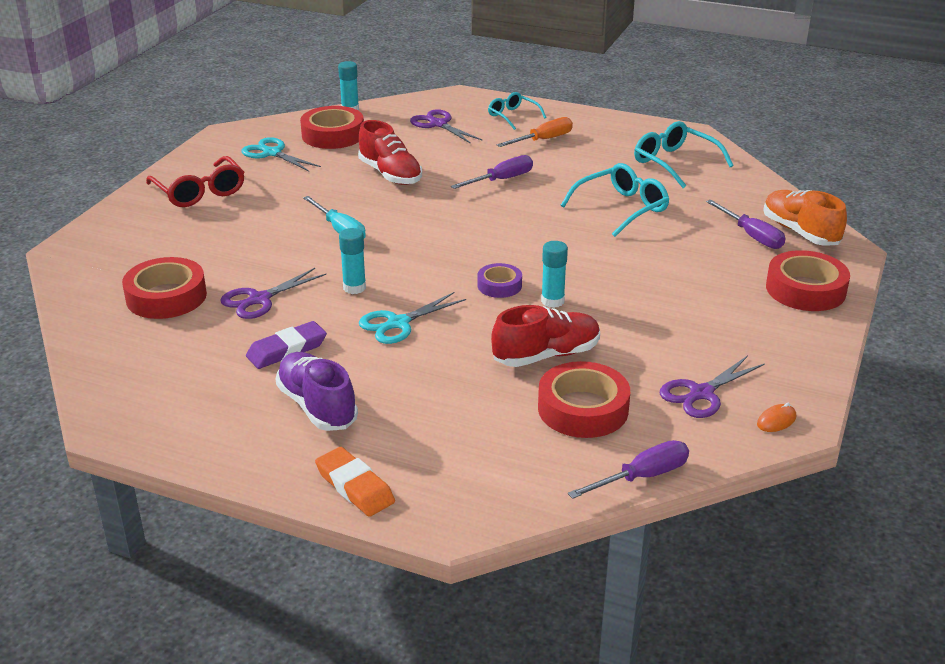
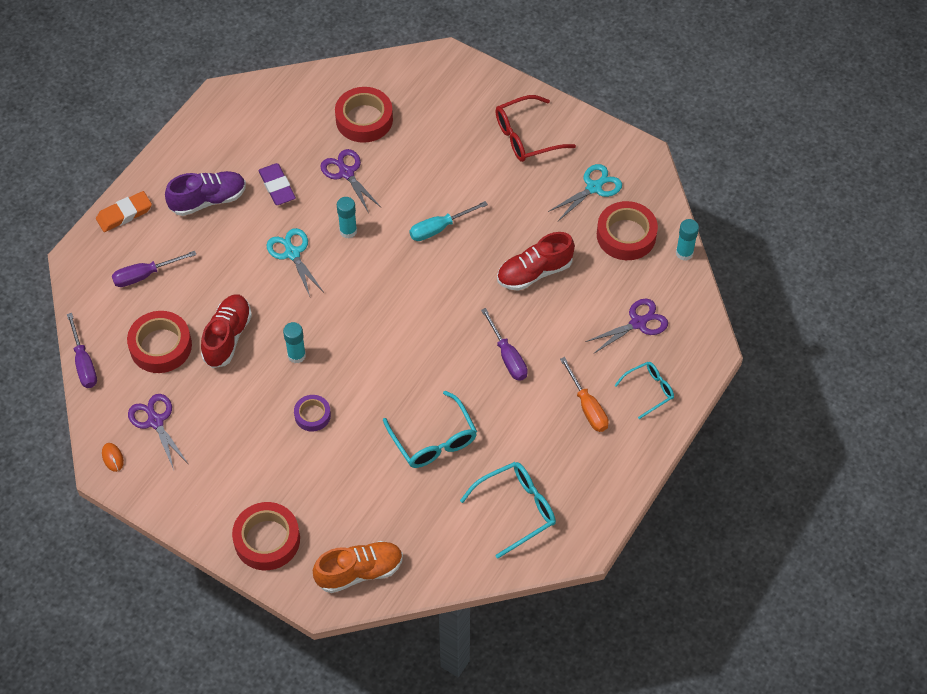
camera: 100 degrees right, 25 degrees up
(499, 285) = (328, 324): purple tape -> purple tape (312, 415)
(546, 355) = (227, 337): red shoe -> red shoe turned 150 degrees counterclockwise
(751, 236) = (362, 529): purple screwdriver -> purple screwdriver (145, 275)

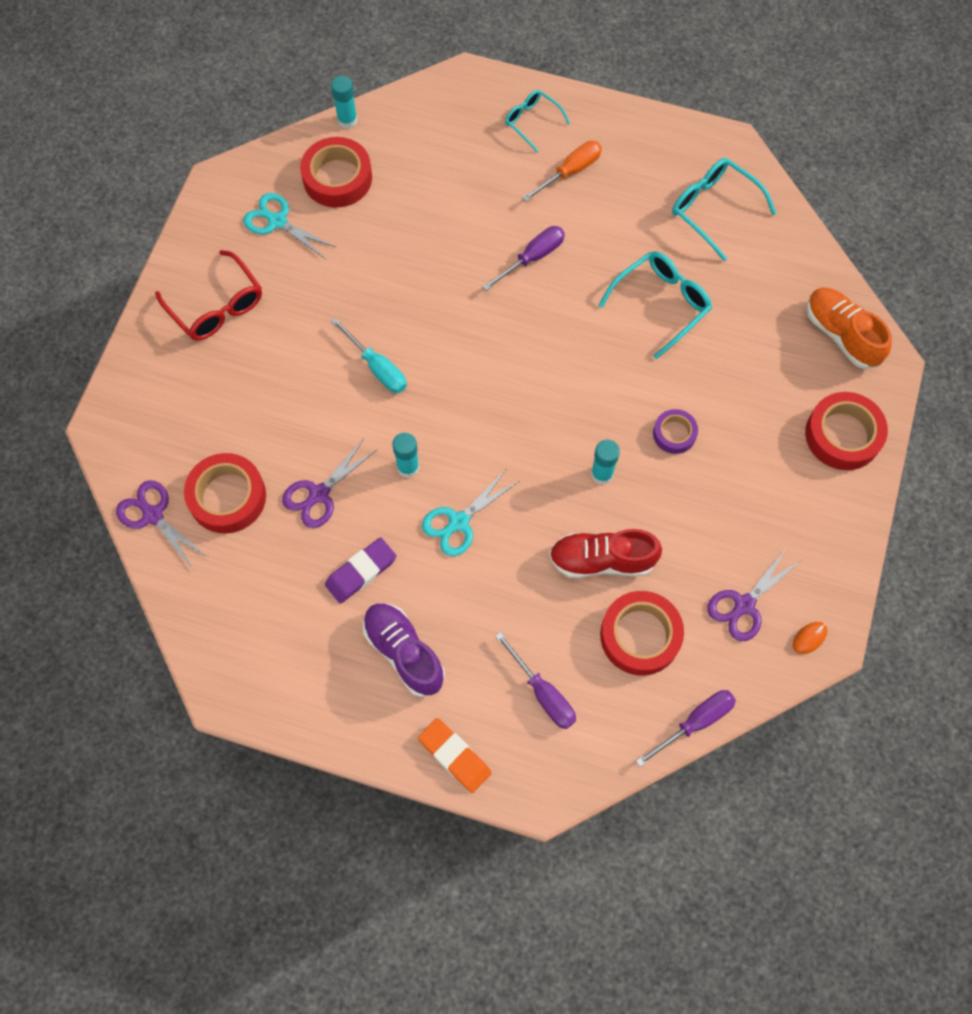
camera: 105 degrees left, 10 degrees up
(534, 272) = (413, 256): red shoe -> none
(638, 323) = (451, 146): purple scissors -> purple scissors (153, 515)

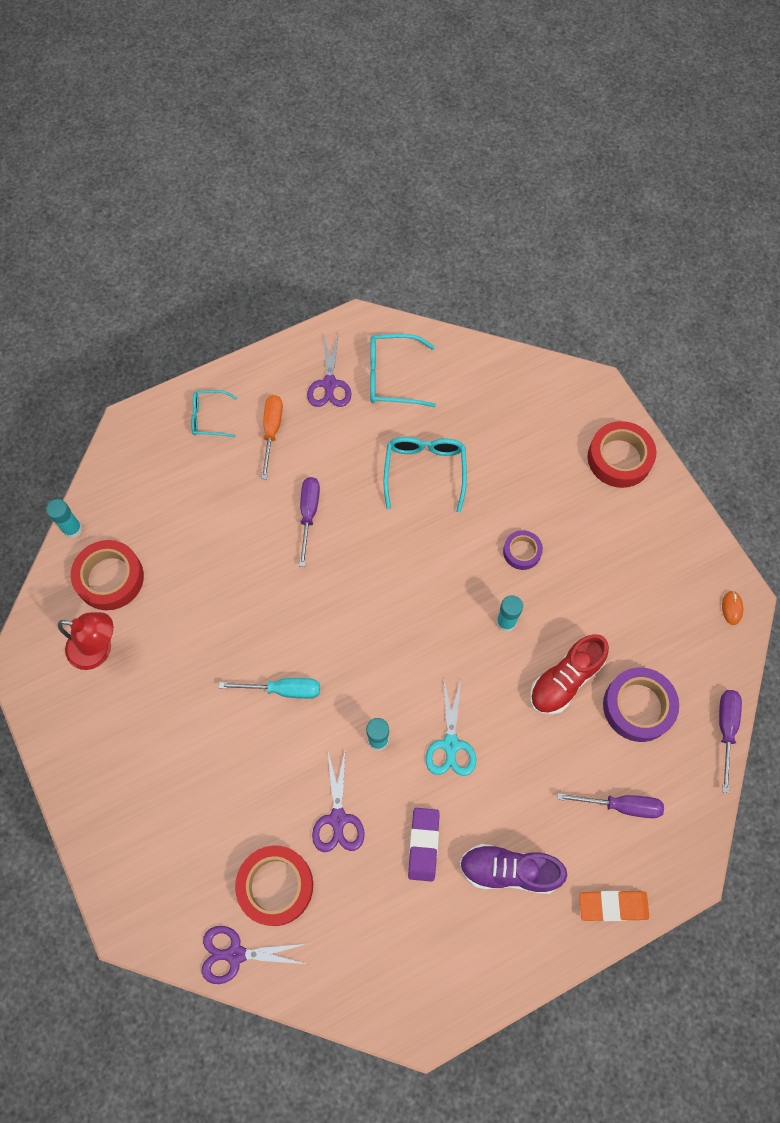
camera: 45 degrees left, 0 degrees up
(216, 306) = (118, 754): red glasses -> none
(277, 222) = (98, 650): turquoise scissors -> red lamp
(640, 636) = (638, 706): red tape -> purple tape
(744, 605) = (675, 624): purple scissors -> purple scissors (329, 384)
(841, 335) = (553, 393): orange shoe -> none

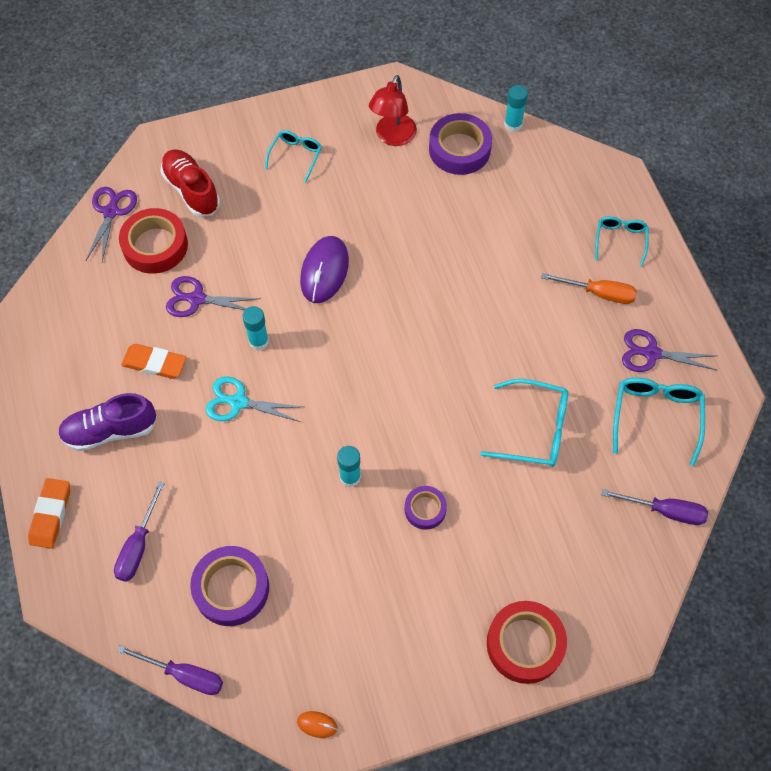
camera: 100 degrees right, 5 degrees down
(110, 578) = (459, 149): red tape -> purple tape
(134, 752) = (296, 156): none -> turquoise glasses
(283, 690) = (324, 271): turquoise screwdriver -> purple mouse
(309, 514) = (499, 314): purple screwdriver -> purple screwdriver (665, 511)
(423, 844) = (154, 363): purple eraser -> orange eraser
(509, 870) = (110, 430): purple shoe -> purple shoe turned 120 degrees counterclockwise
(565, 680) = (276, 522): red shoe -> red shoe (192, 190)

